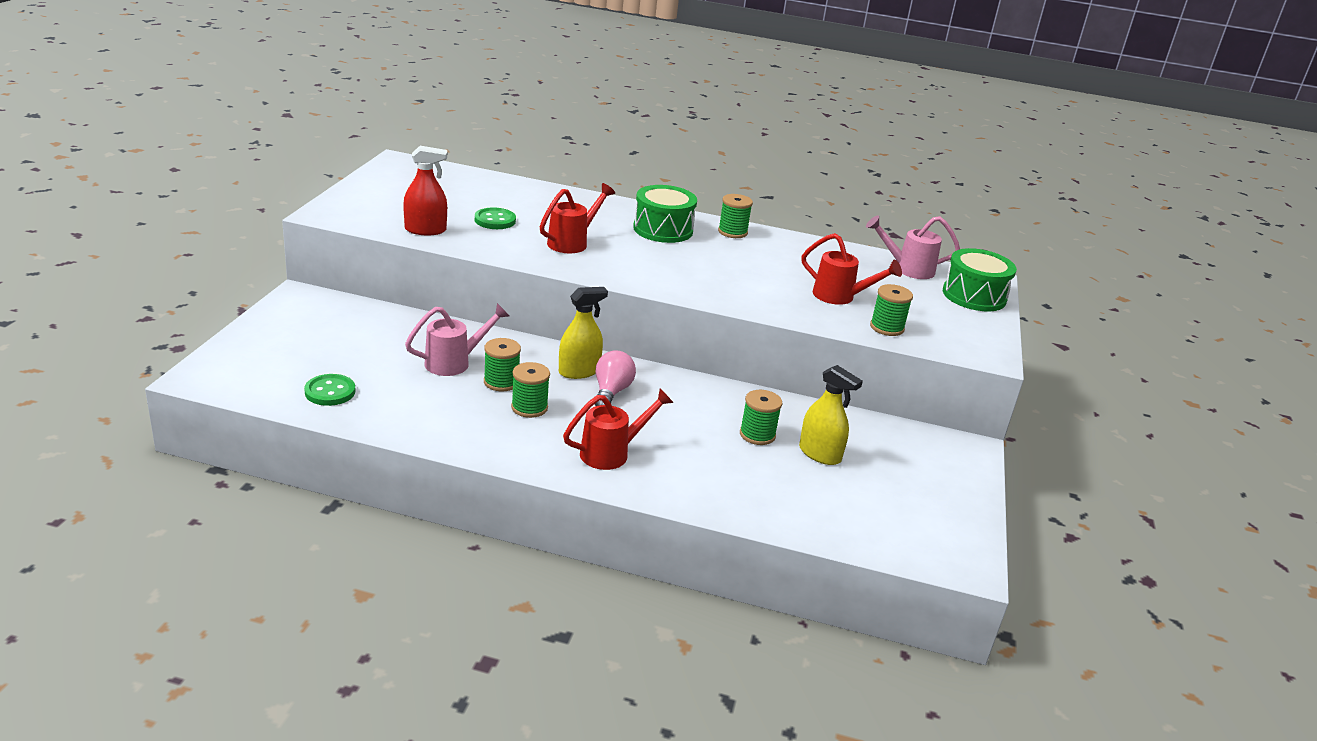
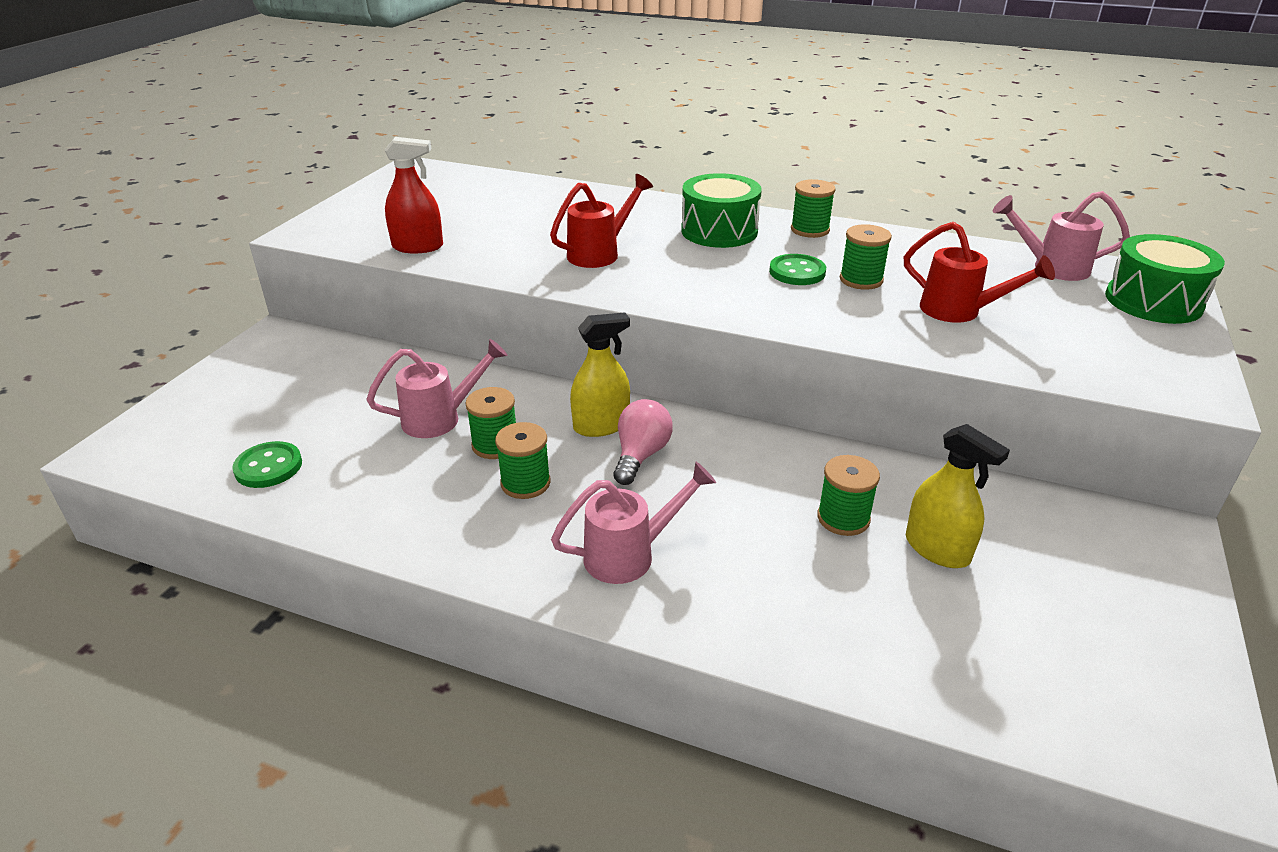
camera: 10 degrees right, 5 degrees up
(495, 220) = (508, 230): green button -> green button (797, 272)
(612, 453) = (631, 554): red watering can -> pink watering can
(887, 327) = (1032, 355): green spool -> green spool (861, 280)

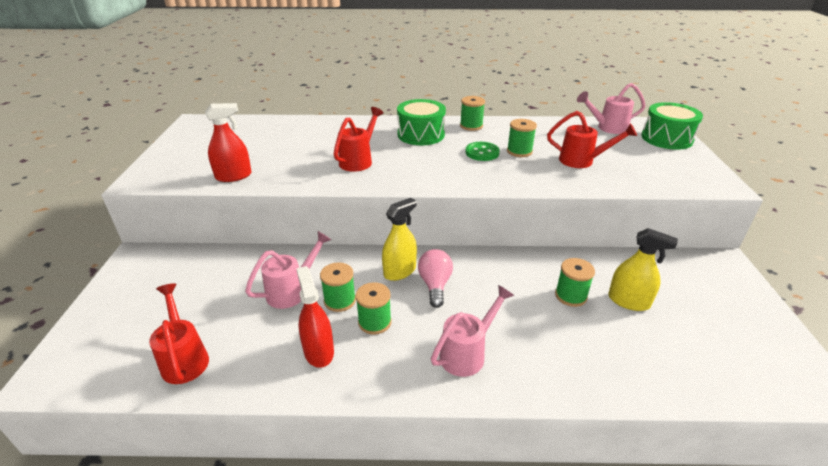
camera: 20 degrees left, 0 degrees up
(268, 467) = (184, 358): green button -> red watering can
(431, 500) = (318, 351): none -> red spray bottle

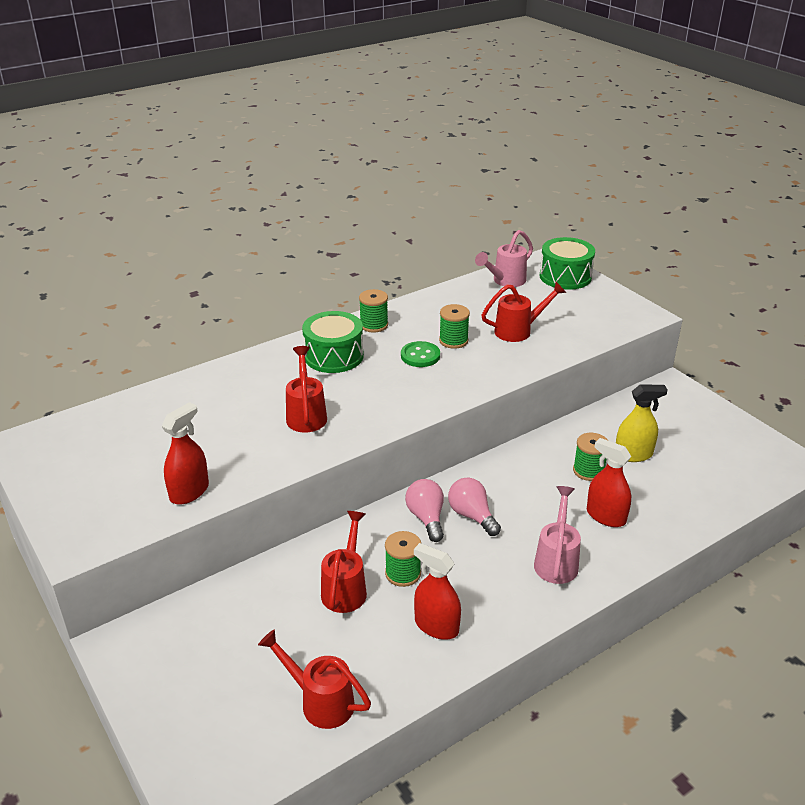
camera: 35 degrees left, 0 degrees up
(292, 290) = (346, 588): pink watering can -> red watering can
(374, 322) = (456, 576): green spool -> none
(399, 271) = (426, 518): yellow spray bottle -> pink light bulb
(550, 339) = (606, 516): none -> red spray bottle

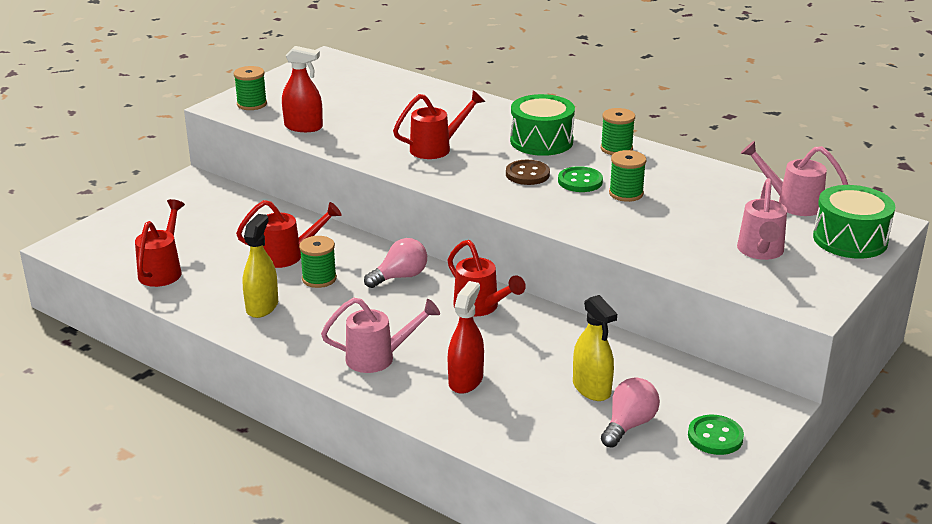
camera: 70 degrees right, 5 degrees down
(391, 378) = (527, 174): none -> brown button
(436, 626) = (262, 306): red spray bottle -> yellow spray bottle
(472, 515) = (418, 300): pink light bulb -> pink light bulb (629, 425)
(519, 331) = (684, 227): red watering can -> red watering can (481, 308)
(569, 312) = (760, 252): none -> pink watering can
(588, 471) = (538, 360): green spool -> green spool (252, 104)
(703, 417) = (715, 437): none -> green button

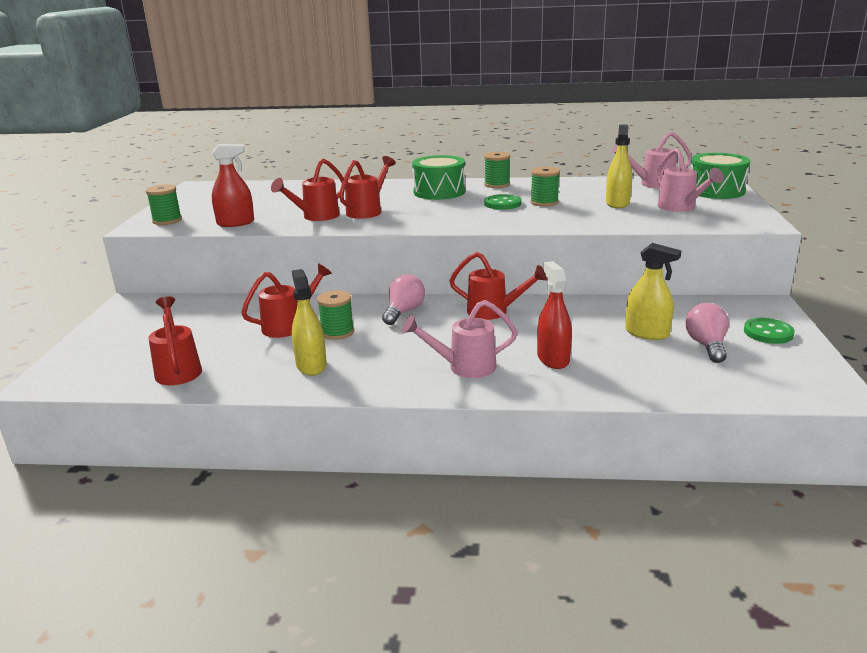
camera: 30 degrees left, 5 degrees down
(379, 358) = (463, 367): pink watering can -> pink watering can turned 150 degrees counterclockwise
(380, 142) = (316, 217): none -> red watering can
(527, 174) = (459, 208): brown button -> none
(702, 221) = (617, 203): none -> yellow spray bottle

